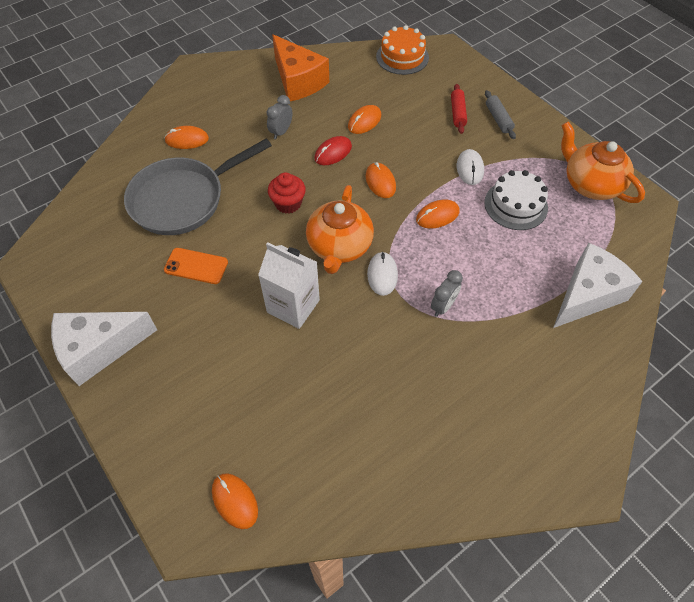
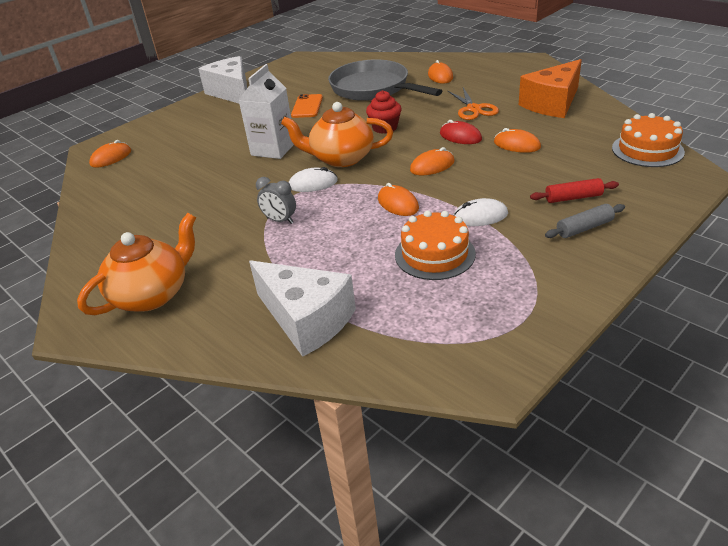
camera: 85 degrees right, 20 degrees down
(281, 132) = (473, 109): grey clock -> orange scissors
(516, 205) = (435, 254): white cake -> orange cake
(590, 184) = (502, 316): orange teapot -> orange teapot (152, 294)

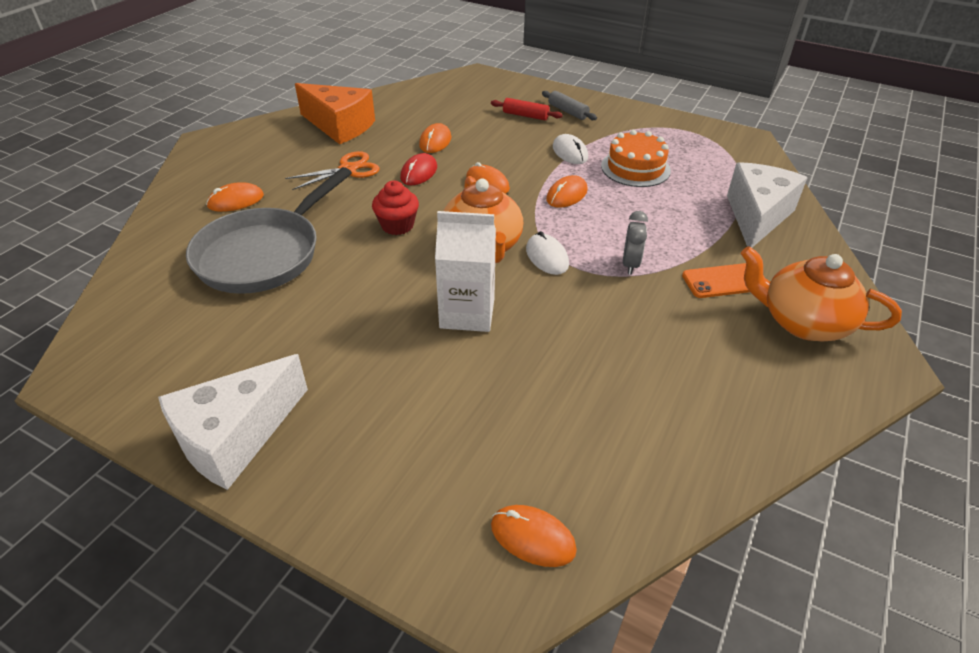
camera: 110 degrees left, 5 degrees up
(307, 106) = (320, 311): orange phone -> orange phone (722, 281)
(573, 197) = (525, 116): red rolling pin -> red rolling pin turned 45 degrees counterclockwise
(647, 150) = (439, 87): orange cake -> none

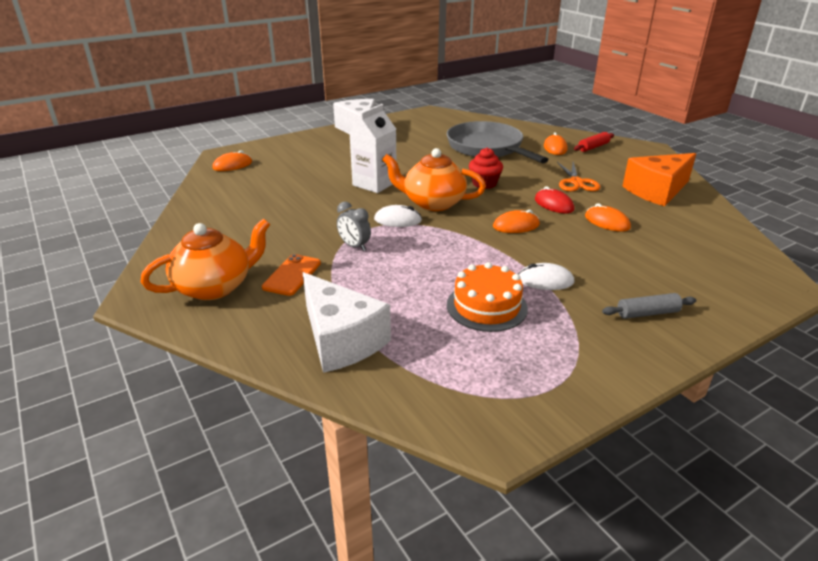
camera: 120 degrees right, 10 degrees down
(525, 116) = (646, 282): red rolling pin -> red rolling pin (593, 147)
(566, 195) = (469, 253): orange mouse -> none

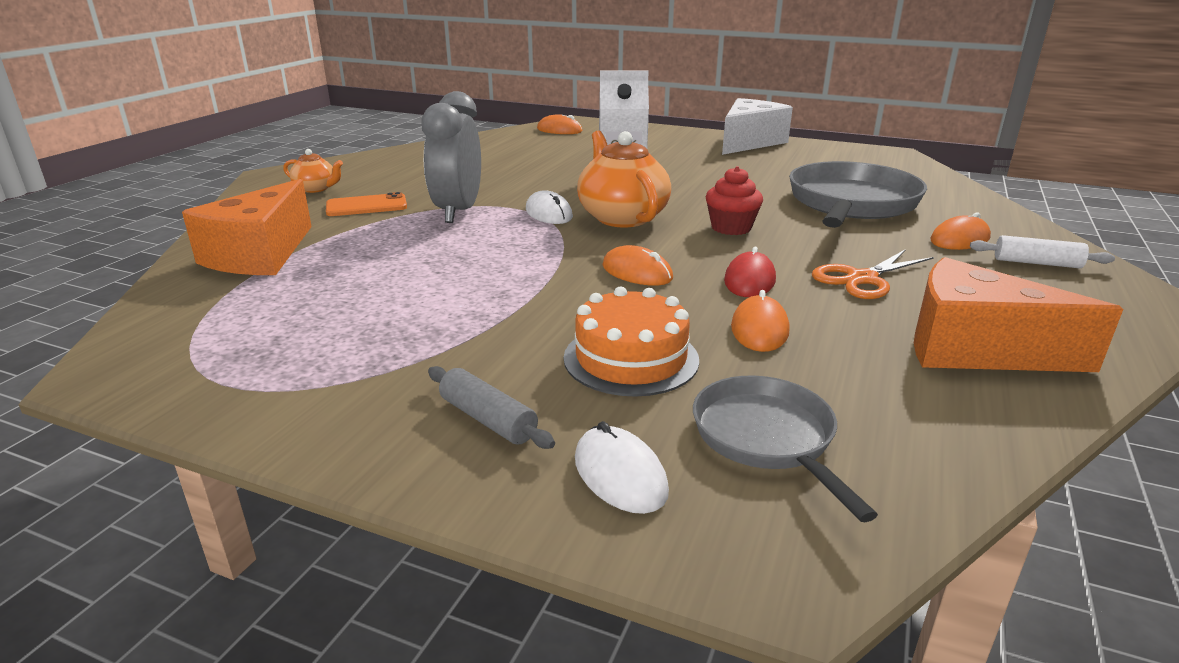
camera: 55 degrees right, 5 degrees down
(215, 287) = (316, 189): orange teapot -> orange teapot, size x0.52
(341, 340) = (260, 255): white cheese -> orange cheese
(354, 246) = (458, 212): grey clock -> grey clock, size x1.90
(486, 306) = (393, 303): orange cake -> orange cake (631, 358)
(545, 280) = (501, 323): white mouse -> white mouse (620, 474)
(593, 147) = (1036, 263): red rolling pin -> white rolling pin
(700, 256) = (767, 438): none -> grey pan

